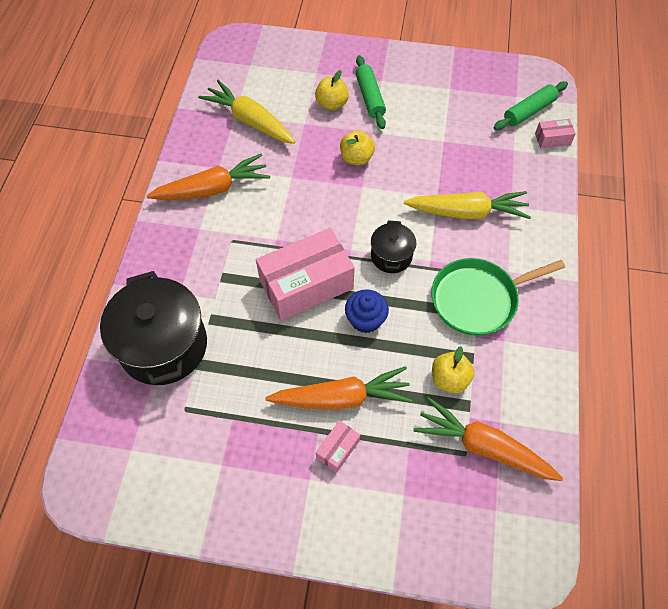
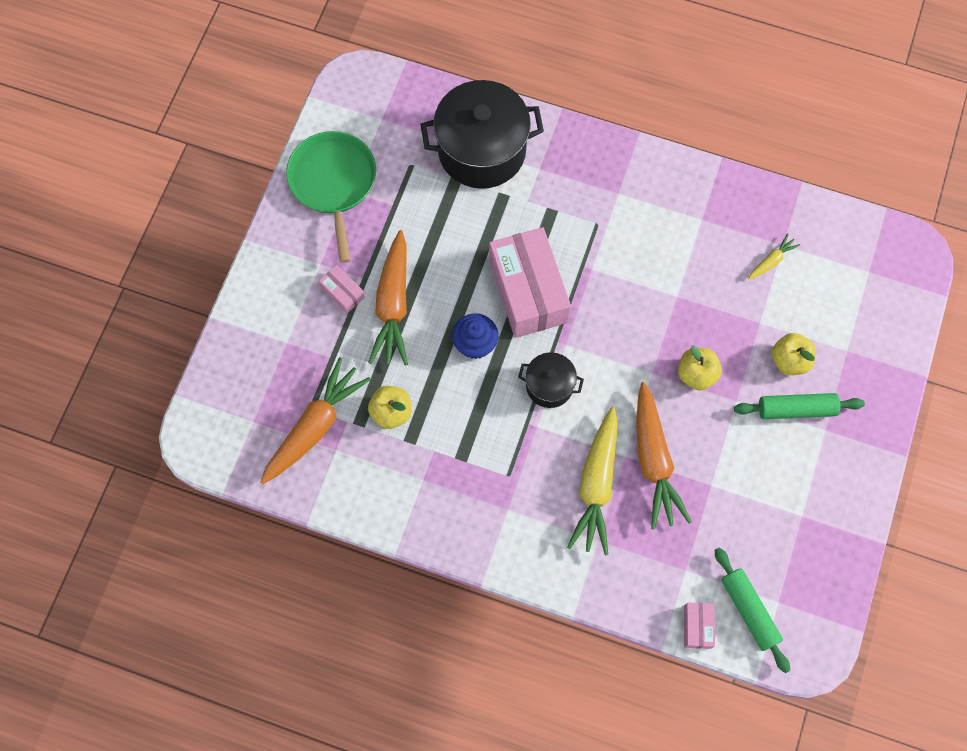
camera: 100 degrees right, 10 degrees up
(212, 189) = (671, 211): orange carrot -> orange carrot (653, 461)
(250, 121) = (771, 261): yellow carrot -> yellow carrot, size x0.46
(478, 299) = (478, 466): green pan -> green pan (333, 182)

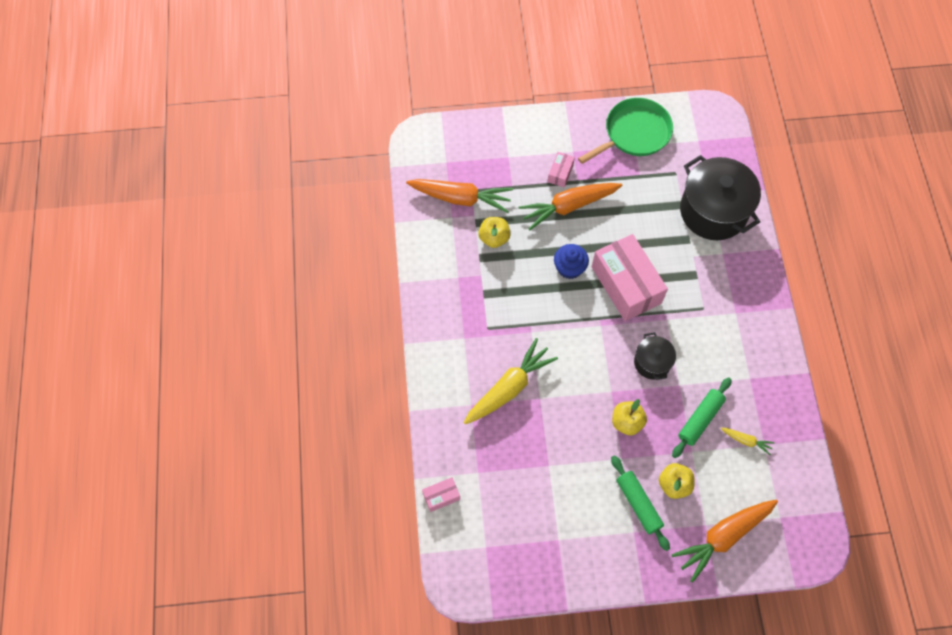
camera: 65 degrees right, 5 degrees down
(528, 291) = (626, 285): pink box -> pink box turned 75 degrees counterclockwise
(549, 386) = (565, 327): black pot -> black pot (652, 362)
(596, 485) = (509, 388): yellow carrot -> yellow carrot turned 150 degrees clockwise
(653, 461) = (546, 419): orange carrot -> orange carrot (723, 537)
(749, 610) = (469, 528): green rolling pin -> green rolling pin (700, 419)

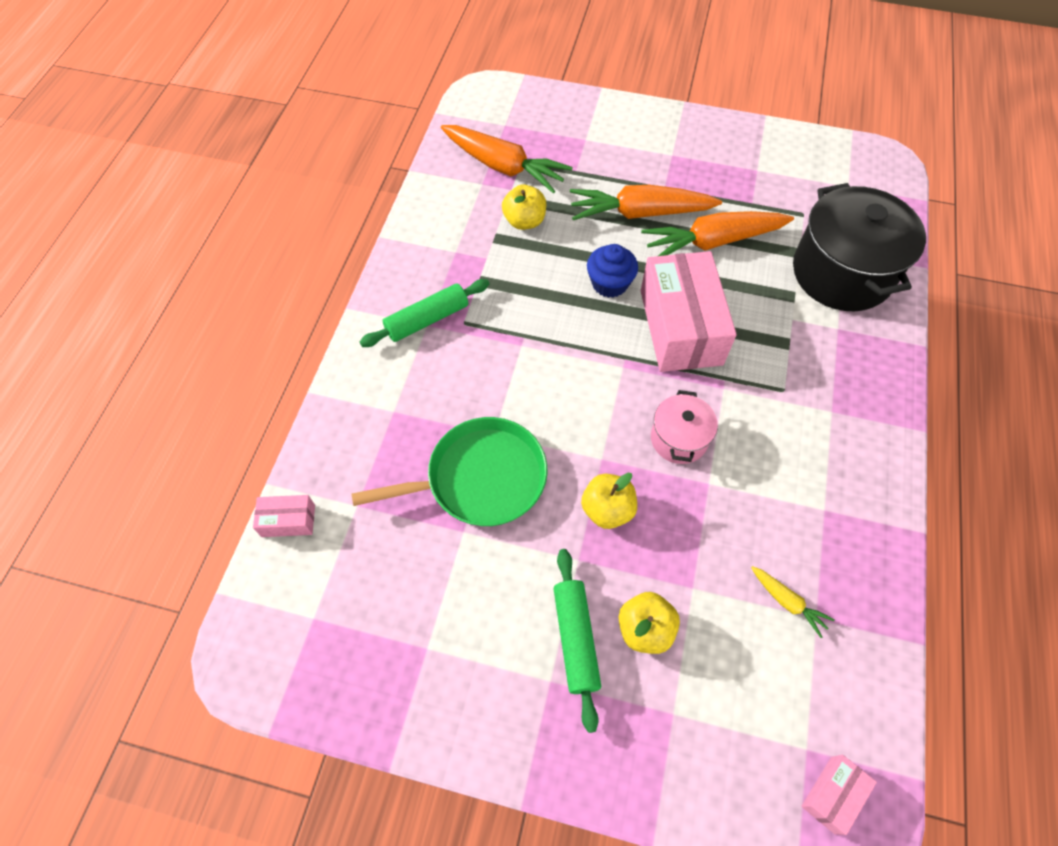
camera: 20 degrees right, 5 degrees down
(509, 388) = (457, 406): yellow carrot -> none
(560, 173) = (645, 174): pink box -> pink box (833, 794)
(634, 133) = (763, 156): green pan -> green pan (480, 478)
(652, 362) = (679, 439): black pot -> pink pot
(700, 419) = (723, 544): green rolling pin -> green rolling pin (427, 320)
(723, 537) = (695, 746): orange carrot -> orange carrot (712, 242)

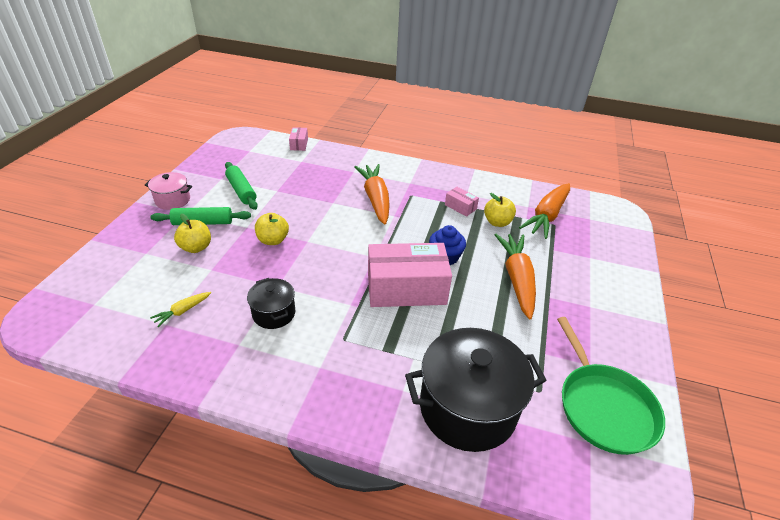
camera: 90 degrees right, 20 degrees down
(427, 320) = (413, 183): green rolling pin -> green rolling pin (241, 191)
(480, 478) = (306, 197): green pan -> green pan (604, 407)
(679, 439) = (313, 276): pink pot -> pink pot (173, 200)
(712, 242) = (493, 319): orange carrot -> orange carrot (375, 199)
(761, 478) = (274, 313): none -> black pot
(833, 794) = (63, 311): pink box -> pink box (460, 207)

